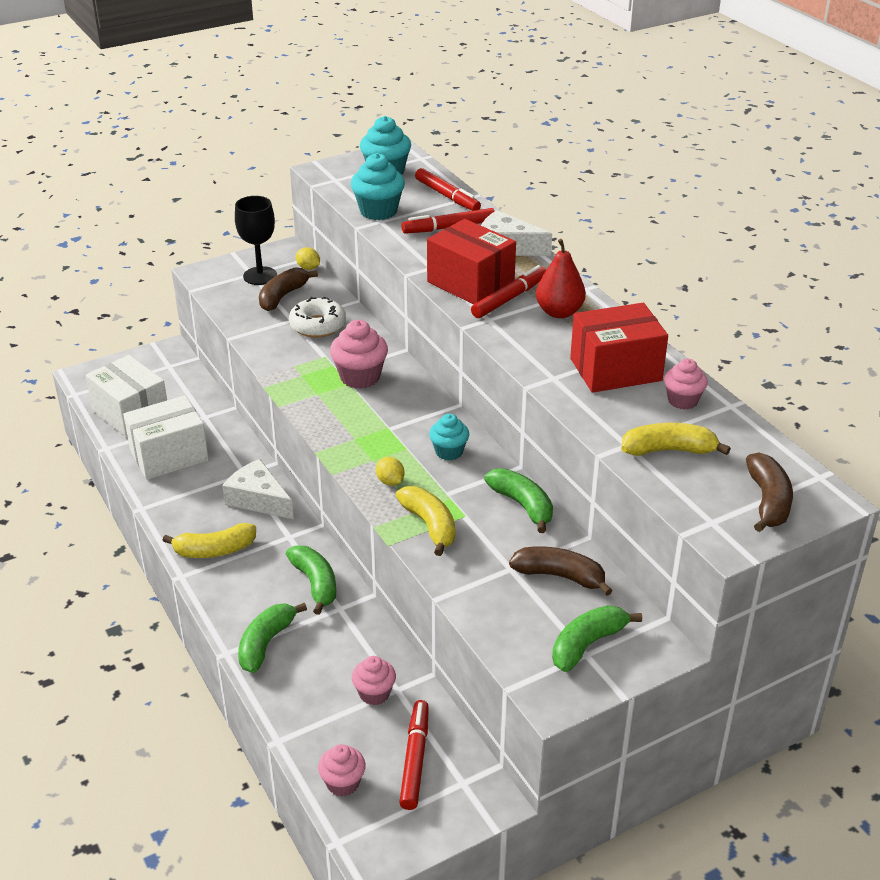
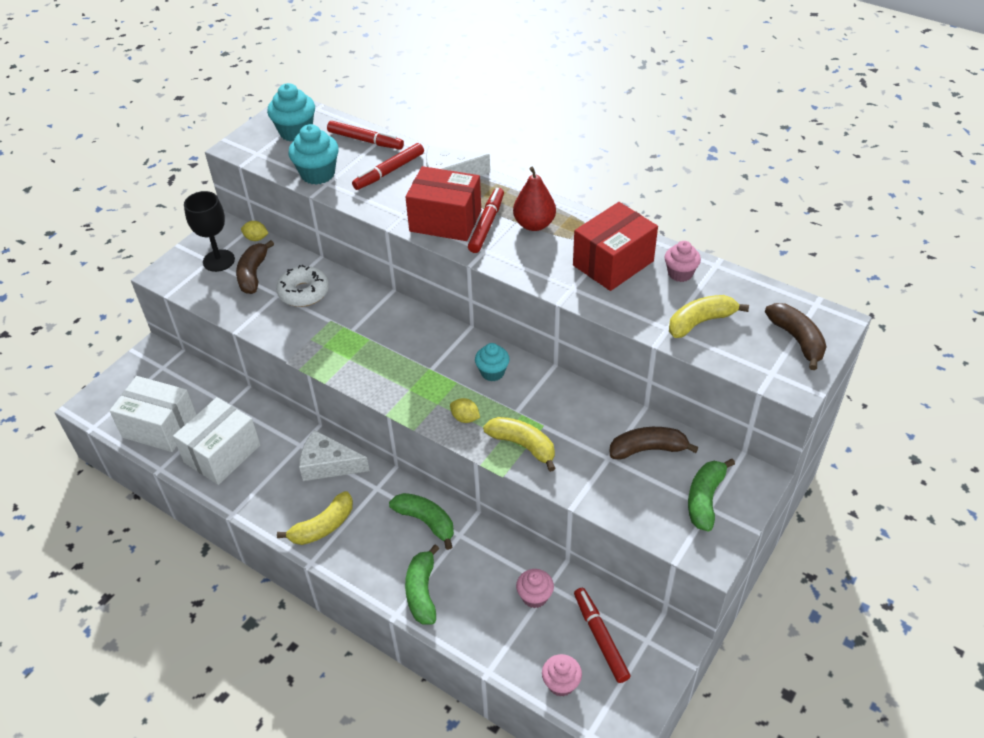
camera: 25 degrees left, 10 degrees up
(360, 377) = (374, 329): pink cupcake -> none
(522, 505) = (580, 398): green banana -> none

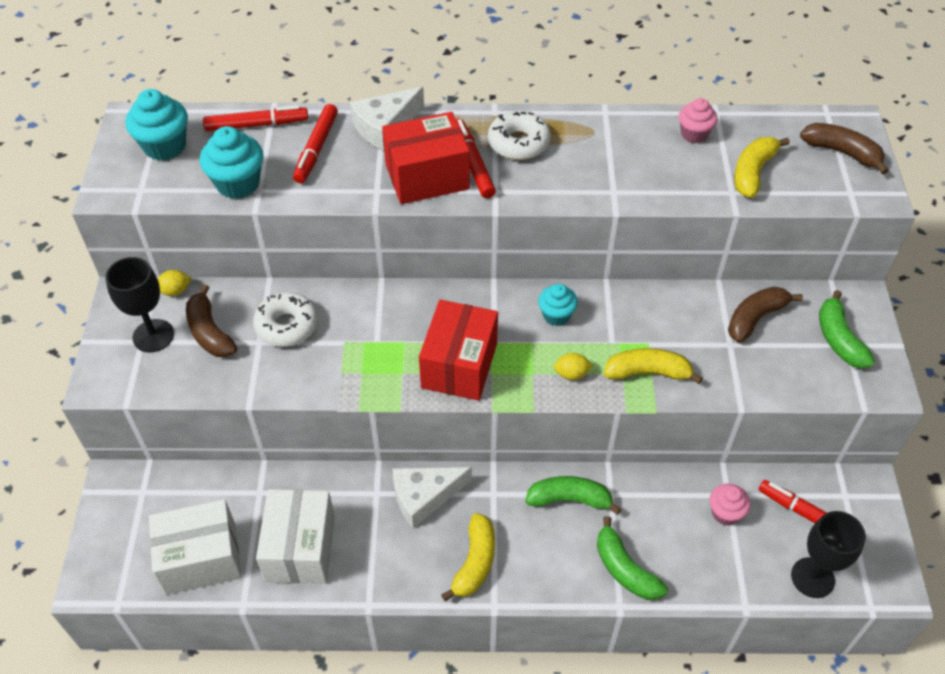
camera: 35 degrees left, 5 degrees up
(534, 224) = (518, 143): red pear -> white donut
(561, 683) = (812, 577): pink cupcake -> black goblet
(613, 263) = (627, 150): red box -> red box (459, 365)

